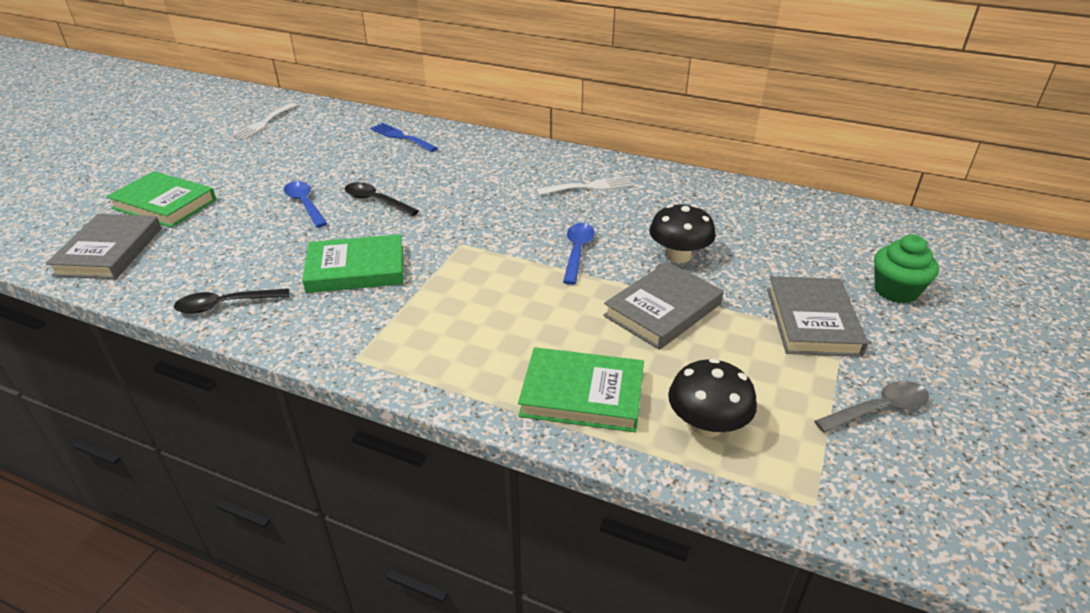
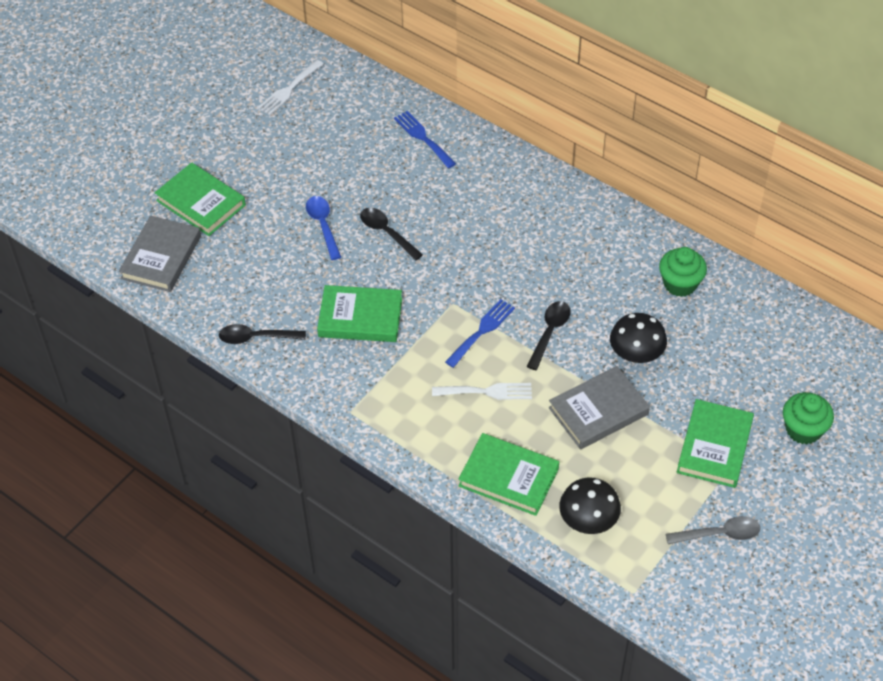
camera: 15 degrees right, 15 degrees up
(501, 261) = (482, 331): none -> blue fork
(577, 252) = (549, 332): blue spoon -> black spoon
(589, 187) = (588, 249): white fork -> white fork (487, 392)
(693, 199) = (680, 284): none -> green cupcake
(812, 321) = (714, 446): grey book -> green book

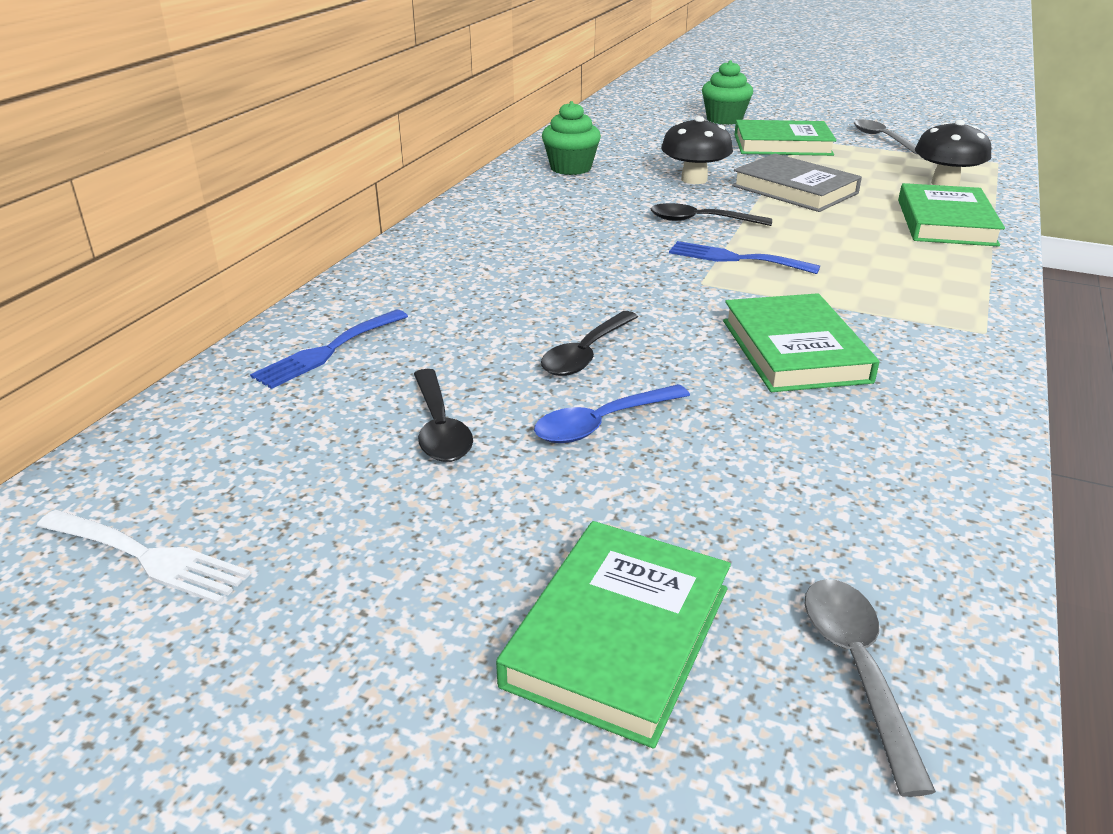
camera: 105 degrees left, 20 degrees down
(161, 257) = (856, 669): grey book -> grey spoon
(256, 338) = (945, 452): black spoon -> black spoon (440, 428)
(487, 392) = (834, 245): white fork -> none

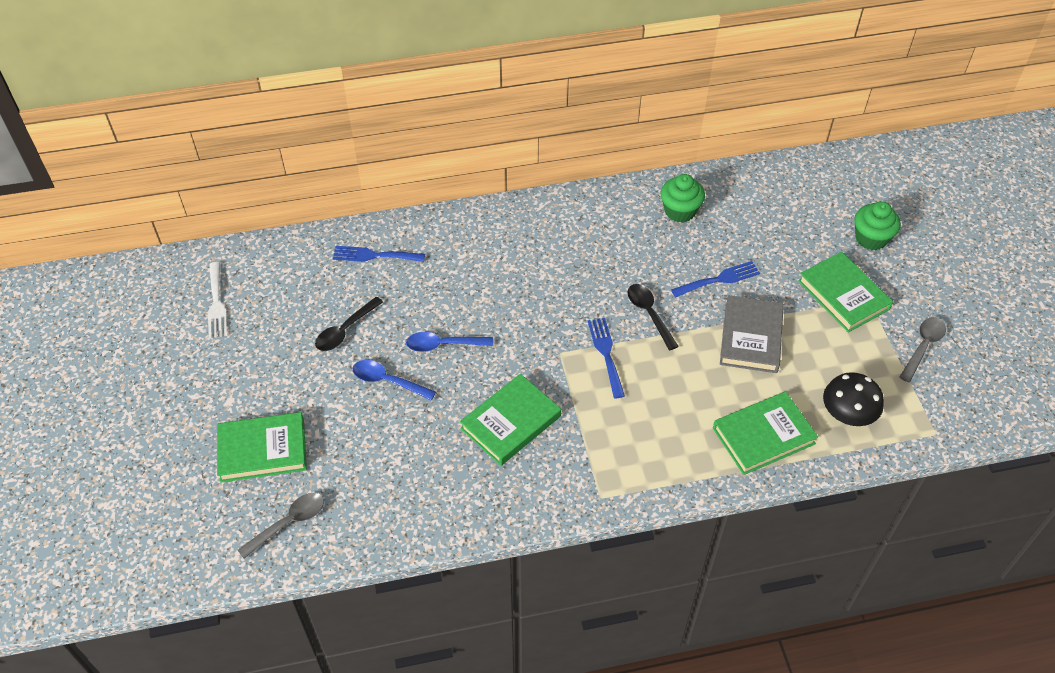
camera: 55 degrees right, 20 degrees up
(586, 354) = (443, 345): black spoon -> blue spoon
(694, 179) = (719, 279): black mushroom -> blue fork

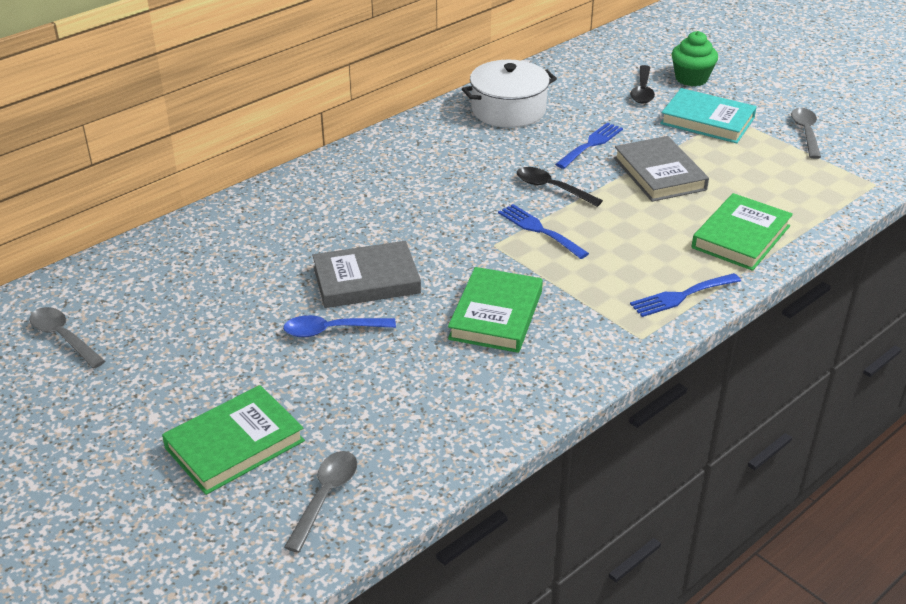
camera: 30 degrees left, 15 degrees down
(216, 304) = (63, 337): white fork -> grey spoon
(345, 330) = (244, 306): black spoon -> black spoon (642, 91)
(374, 255) = (223, 236): blue fork -> blue fork (681, 296)
(443, 345) = (366, 280): blue spoon -> grey book
(680, 211) = (508, 110): green cupcake -> white pot
(843, 295) = (707, 121): green book -> turquoise book
(847, 415) = (794, 197): black mushroom -> none

